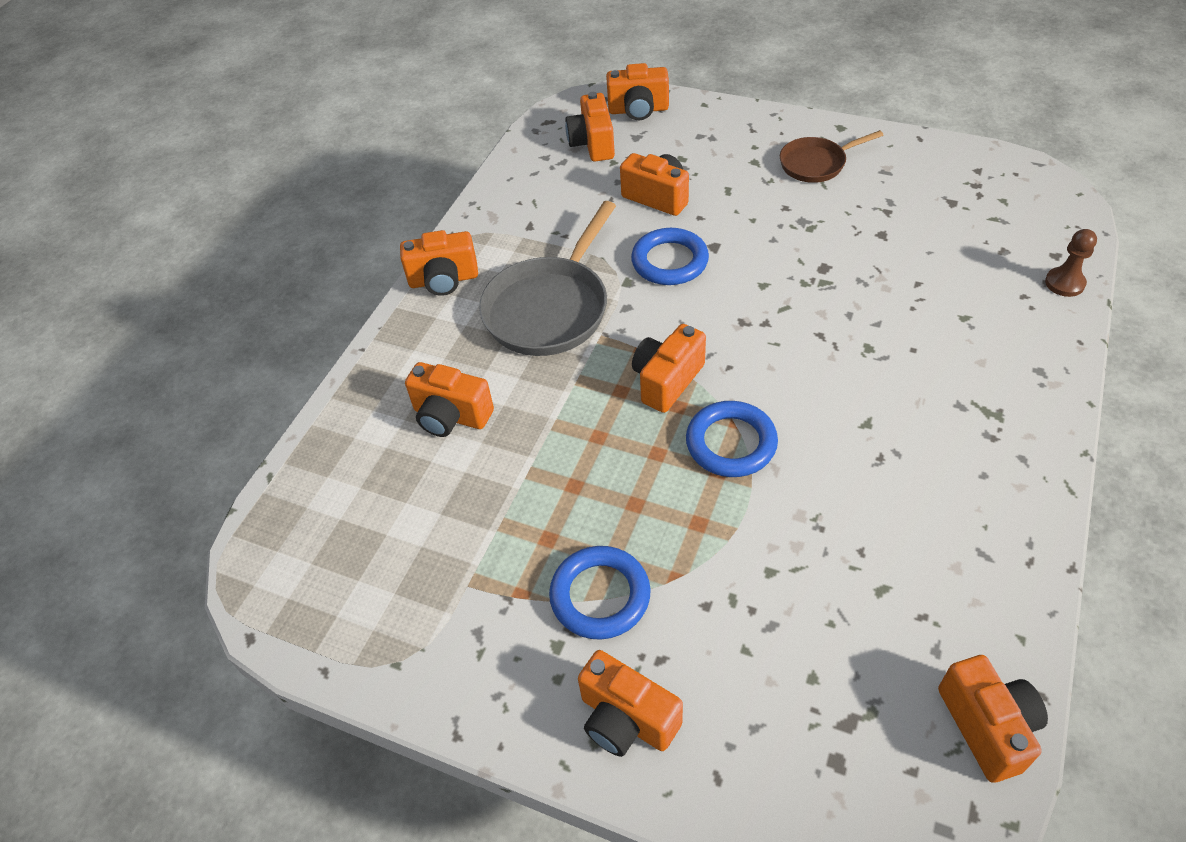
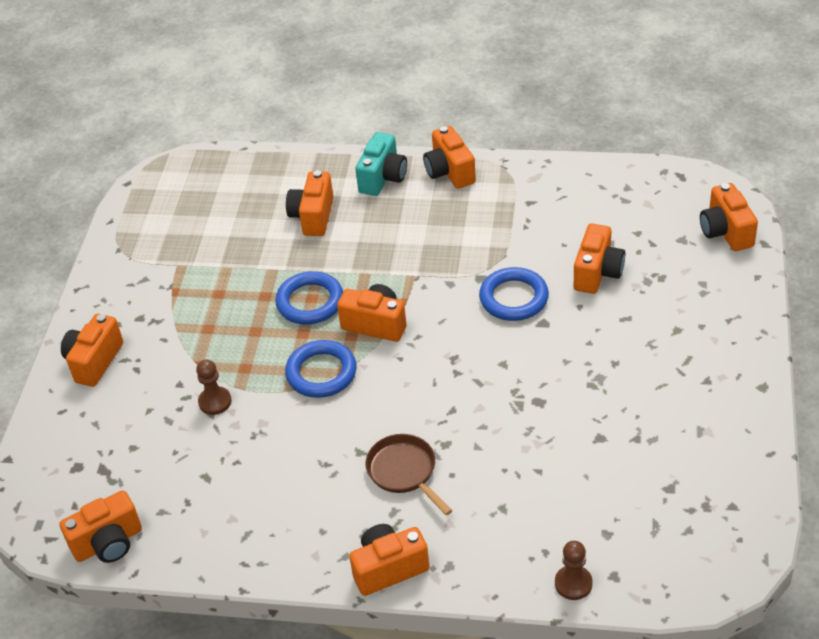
camera: 75 degrees right, 5 degrees down
(419, 339) = (383, 178): none -> turquoise camera
(550, 308) = (436, 239): grey pan -> none
(592, 144) = (659, 213): orange camera -> orange camera (389, 568)
(600, 596) = (178, 330): blue ring -> blue ring (310, 302)
(750, 564) = (215, 402): none -> brown pawn
(816, 164) = (691, 376): brown pan -> brown pan (404, 472)

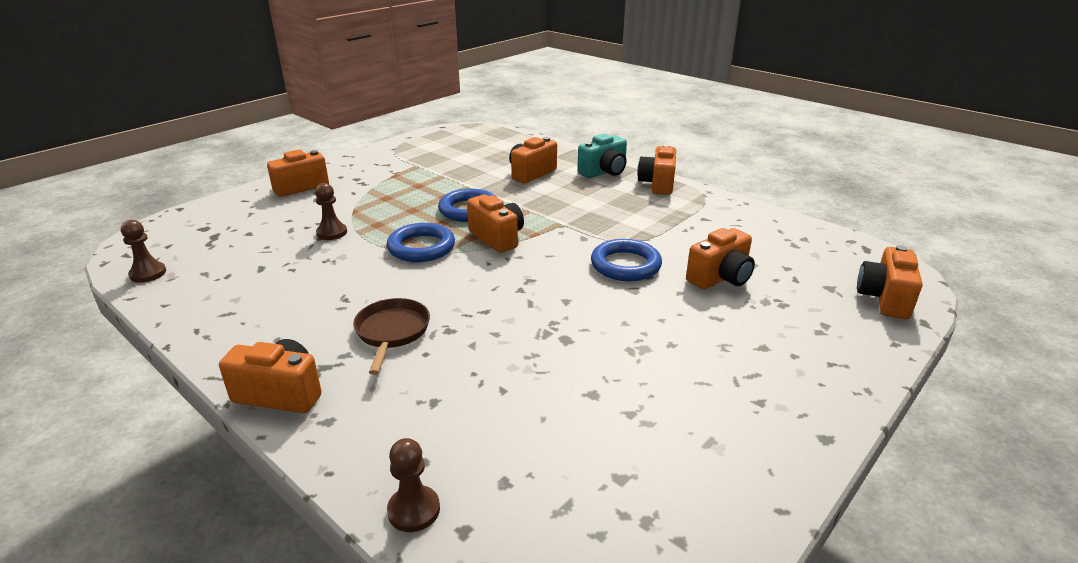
camera: 30 degrees right, 15 degrees down
(108, 543) = (148, 273): orange camera -> brown pawn

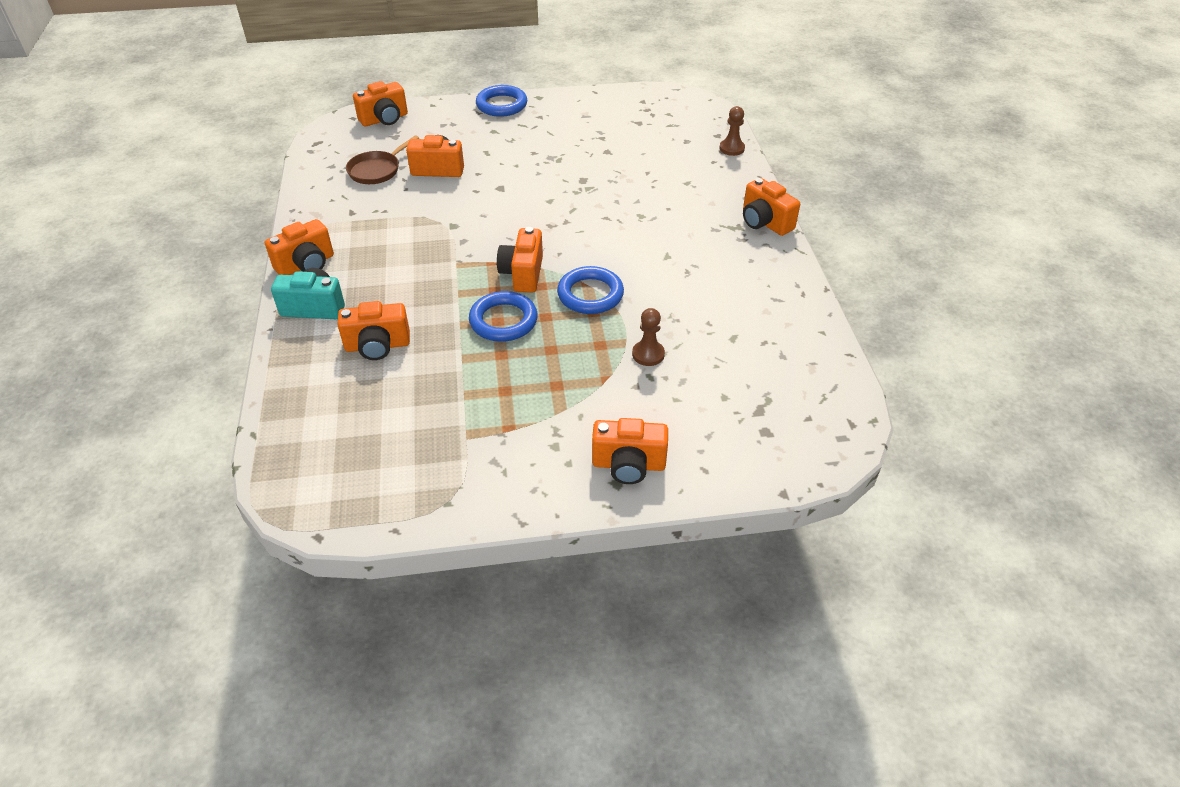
camera: 140 degrees left, 15 degrees up
(148, 273) = (832, 380): brown pawn -> none
(392, 332) = (676, 230): brown pan -> brown pan (377, 170)
(625, 265) = (475, 205): blue ring -> blue ring (501, 105)

